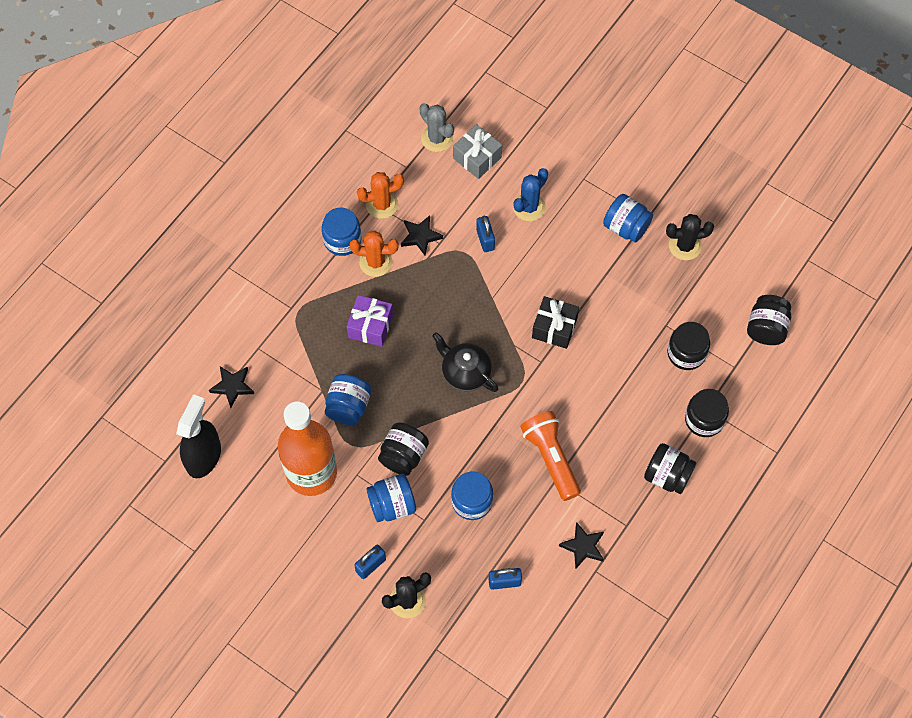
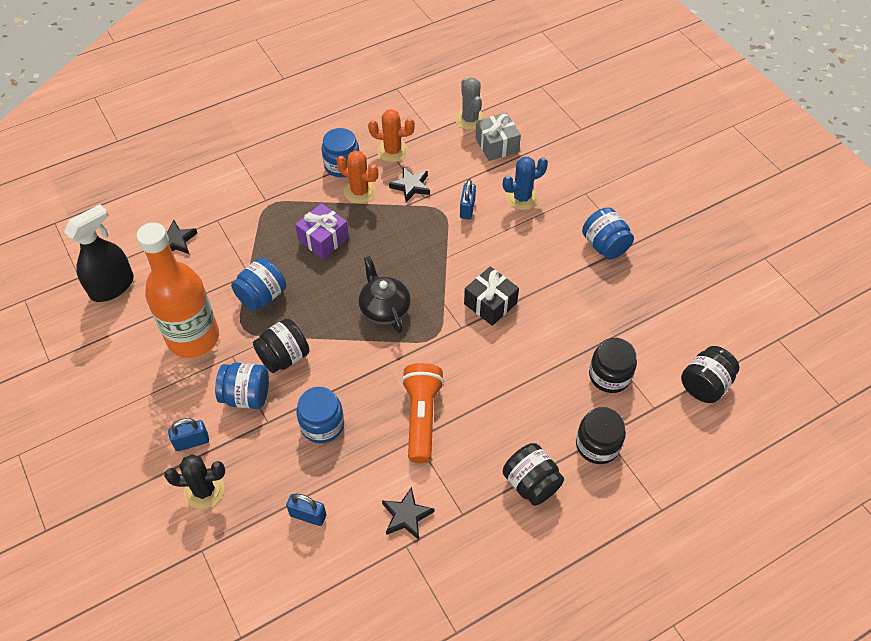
camera: 25 degrees right, 10 degrees down
(685, 246) = (655, 281): black cactus -> none

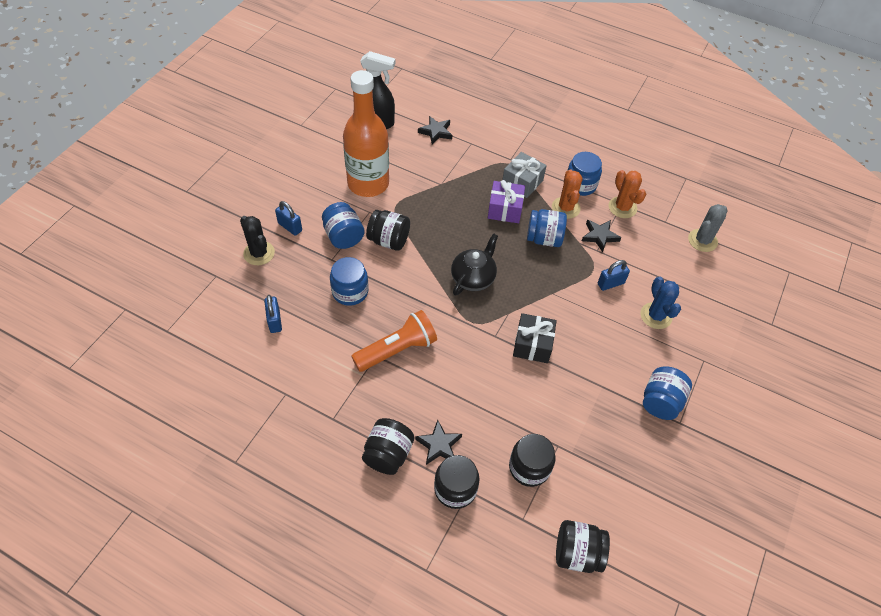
camera: 55 degrees right, 0 degrees up
(262, 296) = (429, 201): blue jar -> blue jar (544, 239)
(406, 515) = (309, 382): black star -> black star (439, 445)
(497, 145) = (694, 271): grey gift -> grey gift (522, 182)
(522, 198) = (656, 316): blue cactus -> blue cactus turned 45 degrees clockwise

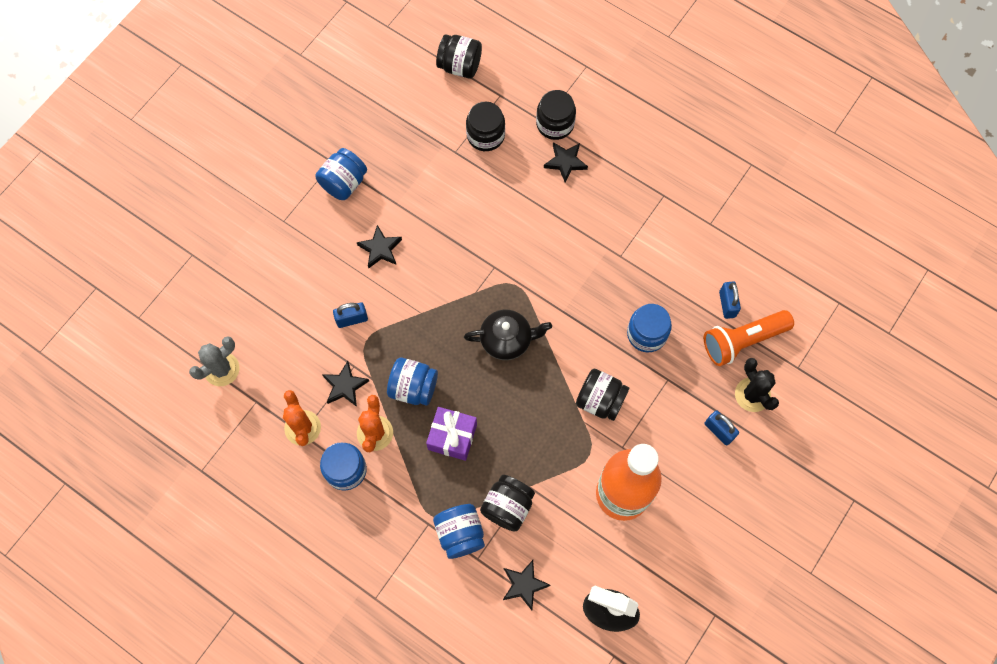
camera: 170 degrees left, 15 degrees up
(343, 236) = (654, 411): blue jar -> blue jar (460, 534)
(388, 454) = (613, 158): black jar -> black jar (507, 507)
(397, 350) = (598, 260): orange flashlight -> orange flashlight (742, 341)
(473, 278) = (507, 340): black teapot -> black teapot turned 135 degrees counterclockwise
(522, 182) = (421, 480): grey gift -> none
(532, 345) = (457, 253): black gift -> none
(605, 343) = (380, 249): none -> black star
(656, 316) = (315, 275): blue cactus -> none

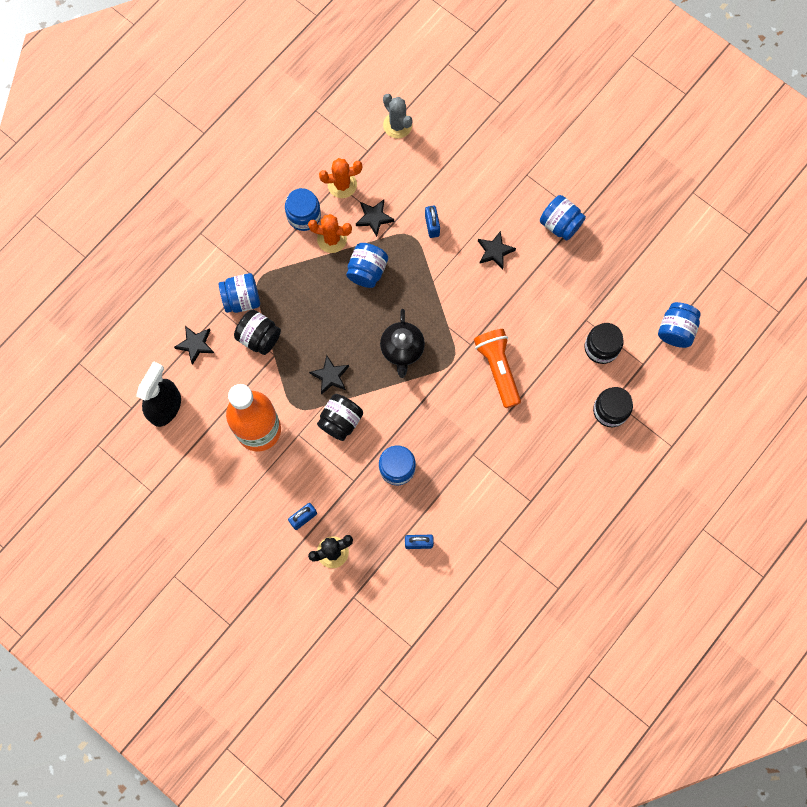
camera: 95 degrees right, 5 degrees up
(452, 437) = (322, 299): purple gift -> none
(460, 66) = (675, 330): black jar -> blue jar
(565, 162) = (570, 416): black star -> black star (330, 376)
(742, 341) = (383, 551): orange flashlight -> orange flashlight (498, 369)

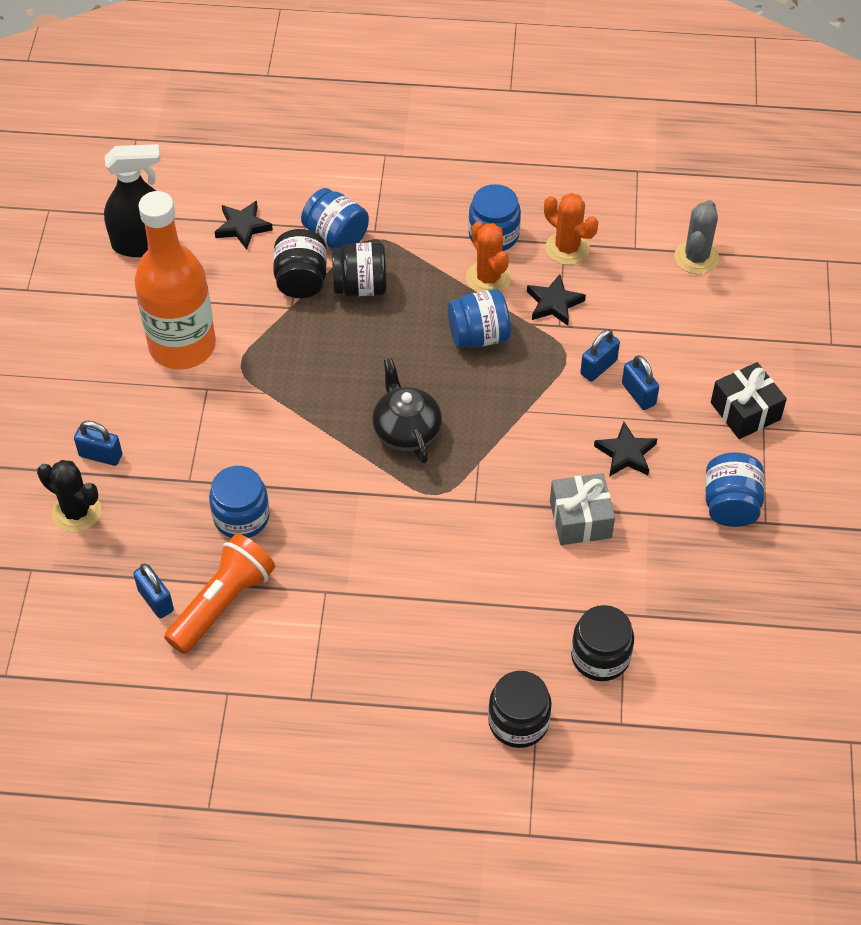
camera: 55 degrees right, 20 degrees down
(330, 376) = (309, 377): black star -> none
(340, 421) = (258, 421): black jar -> black jar (360, 286)
(402, 349) = (406, 431): black teapot -> black teapot turned 105 degrees clockwise
(463, 218) = (638, 394): none -> blue padlock
(498, 369) = (467, 551): orange flashlight -> orange flashlight (223, 603)
(511, 175) = (745, 411): none -> black gift
(518, 301) = (580, 519): none -> grey gift
(675, 330) = (706, 736): blue jar -> none

